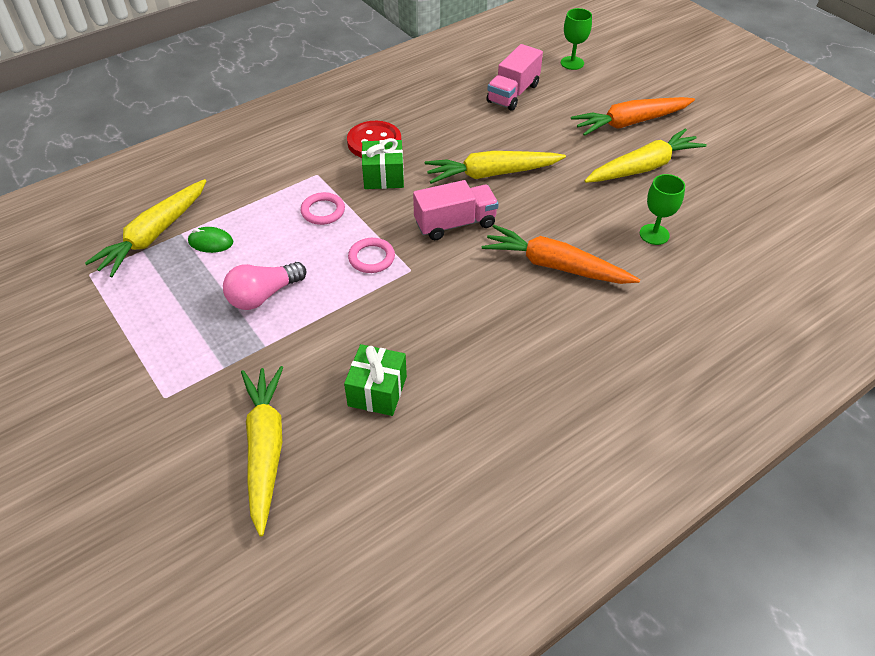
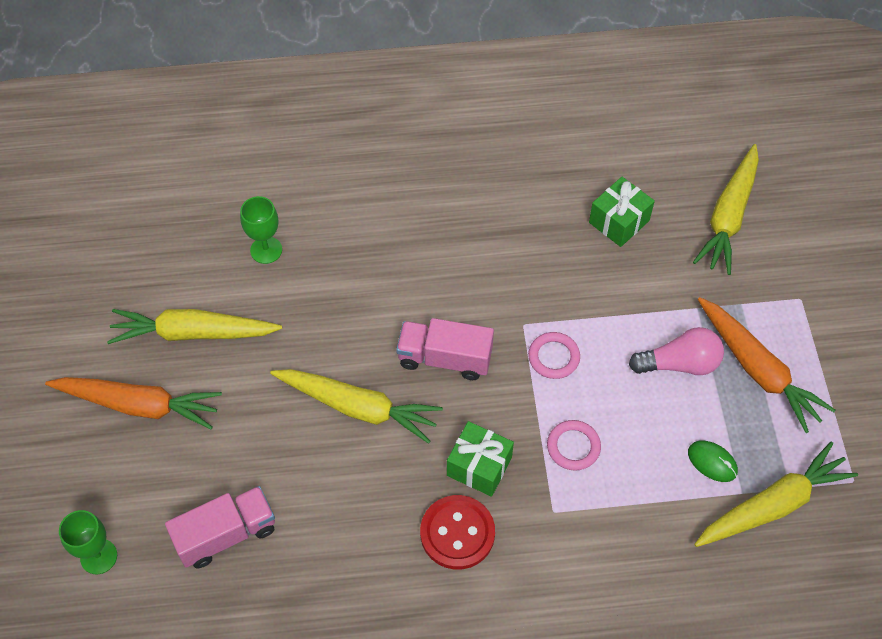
camera: 150 degrees left, 10 degrees up
(556, 266) = (386, 262): orange carrot -> orange carrot (757, 369)

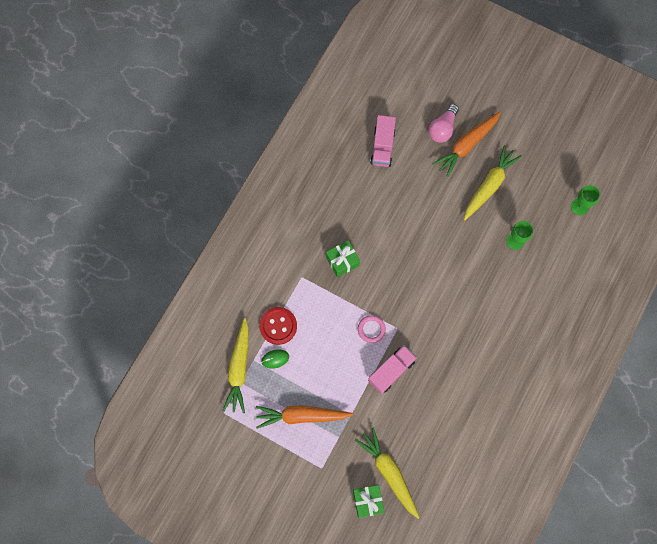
camera: 125 degrees right, 15 degrees up
(98, 556) = (406, 97): green goblet -> green goblet (579, 207)
(357, 407) = (405, 230): yellow carrot -> none
(445, 358) = (403, 282): pink truck -> pink truck (391, 371)
(457, 533) = (320, 233): red button -> red button (278, 326)
(573, 447) = (323, 306): pink ring -> none
(619, 221) = (422, 415): green gift -> green gift (368, 501)
(679, 364) = (329, 383): pink light bulb -> pink light bulb (442, 128)

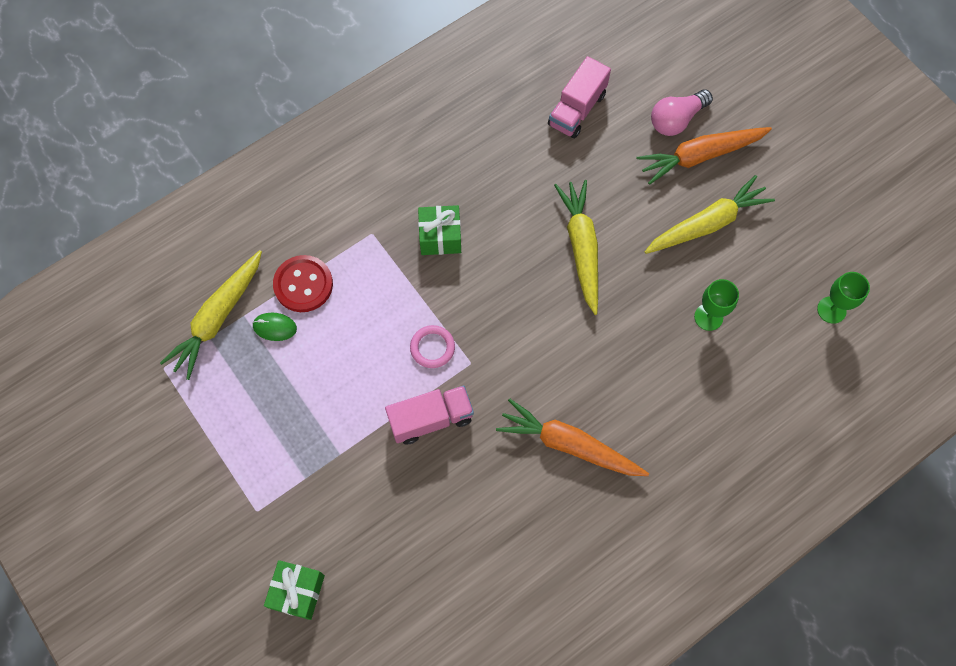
camera: 25 degrees right, 5 degrees down
(302, 416) = (269, 423): orange carrot -> orange carrot (569, 445)
(389, 473) = (351, 565): yellow carrot -> yellow carrot (581, 248)

